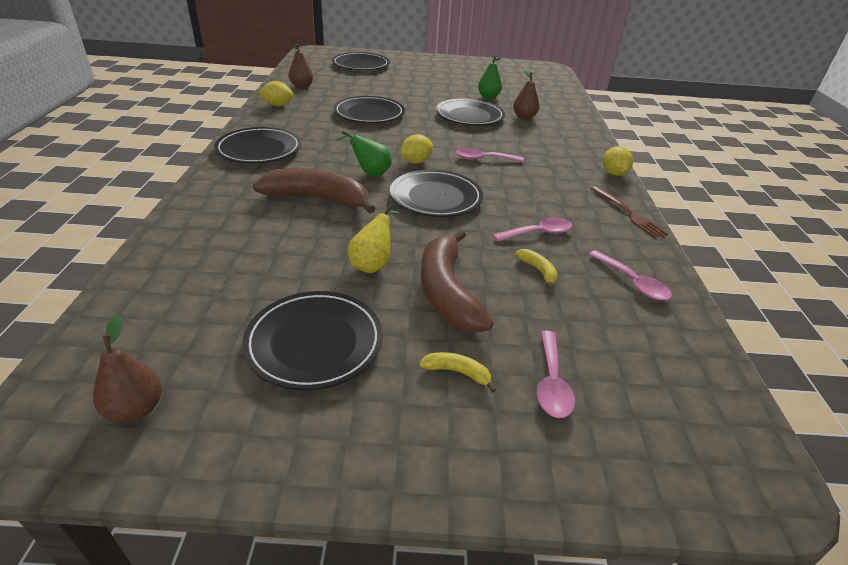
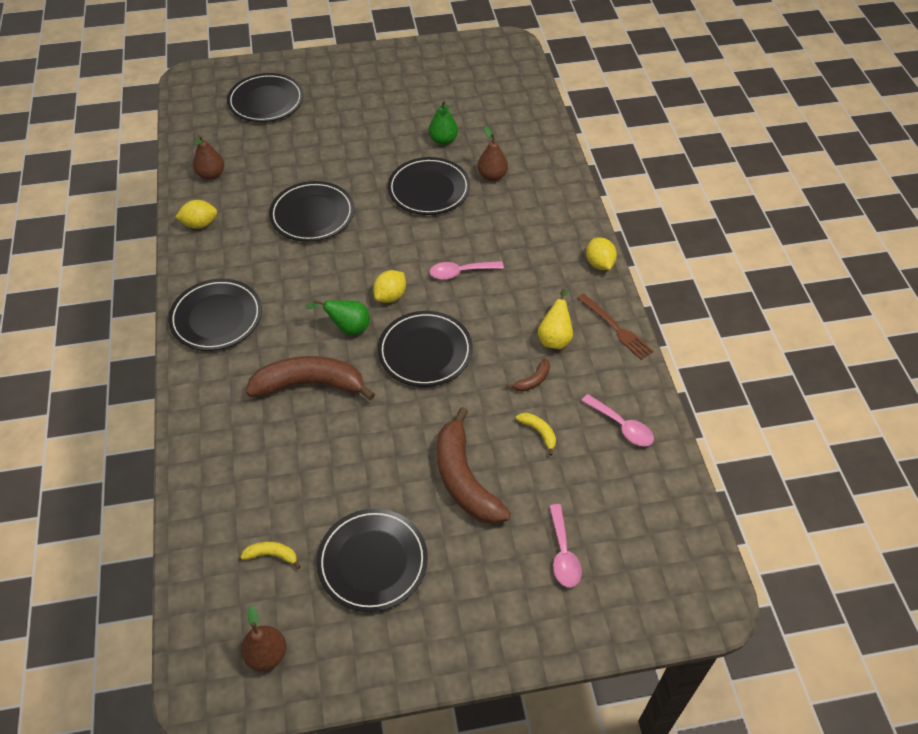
camera: 10 degrees left, 15 degrees up
(373, 264) = (392, 461): yellow pear -> yellow pear (555, 338)
(457, 372) = (491, 562): yellow banana -> yellow banana (272, 555)
(538, 233) = (533, 380): pink spoon -> brown banana

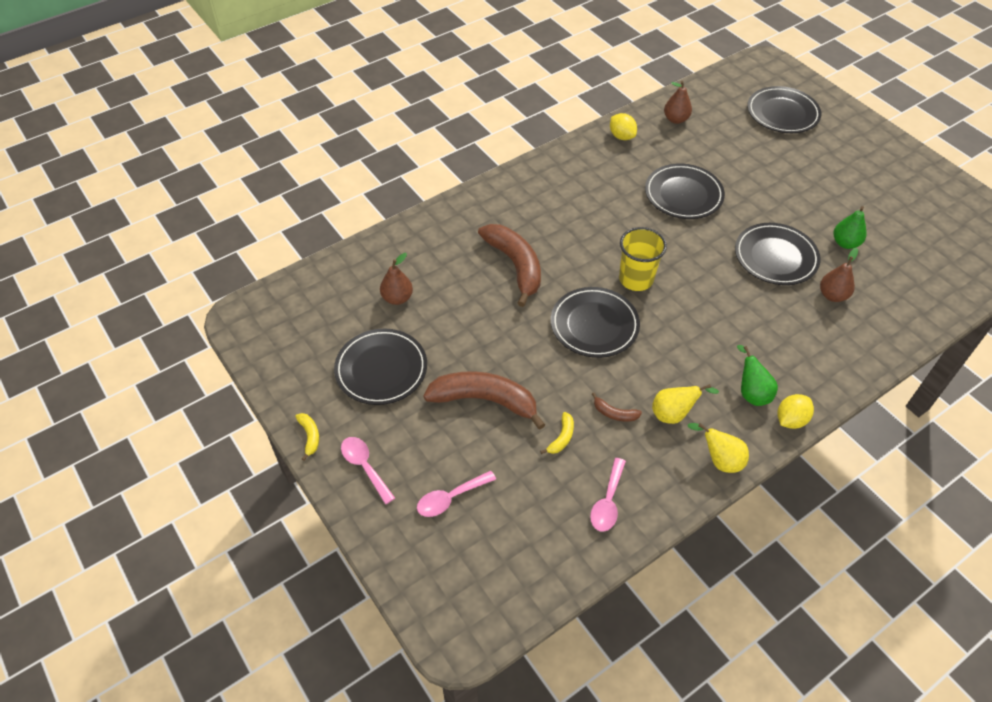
camera: 65 degrees right, 0 degrees up
(216, 318) = (541, 186): black plate -> none
(266, 655) = (282, 338): brown pear -> brown pear (397, 298)
(272, 555) = (359, 307): yellow banana -> yellow banana (310, 436)
(348, 328) = (584, 265): green pear -> green pear (751, 393)
(390, 296) = (636, 279): yellow lemon -> yellow cup
(460, 272) = (697, 316): pink spoon -> pink spoon (365, 467)
(464, 479) = (485, 400): brown banana -> brown banana turned 60 degrees clockwise
(616, 328) = (719, 460): brown fork -> yellow pear

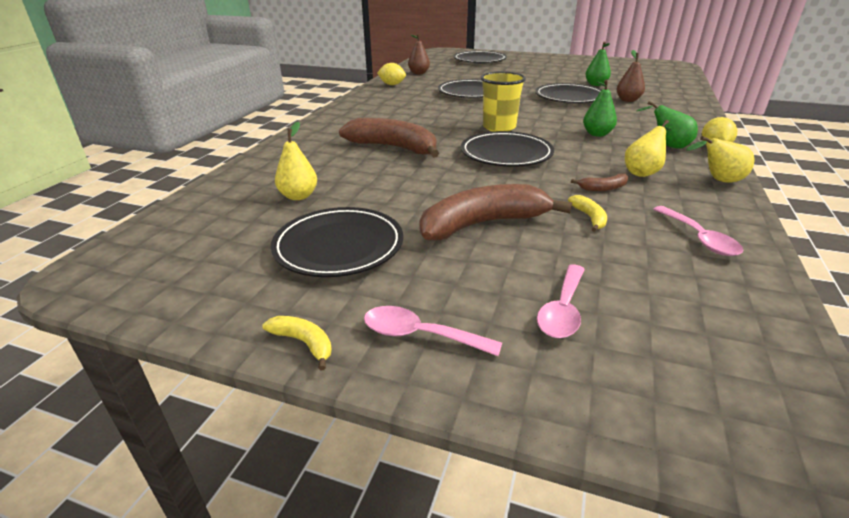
camera: 35 degrees left, 20 degrees down
(397, 298) = (298, 196): brown pear -> yellow pear
(711, 339) = (597, 134): none -> green pear

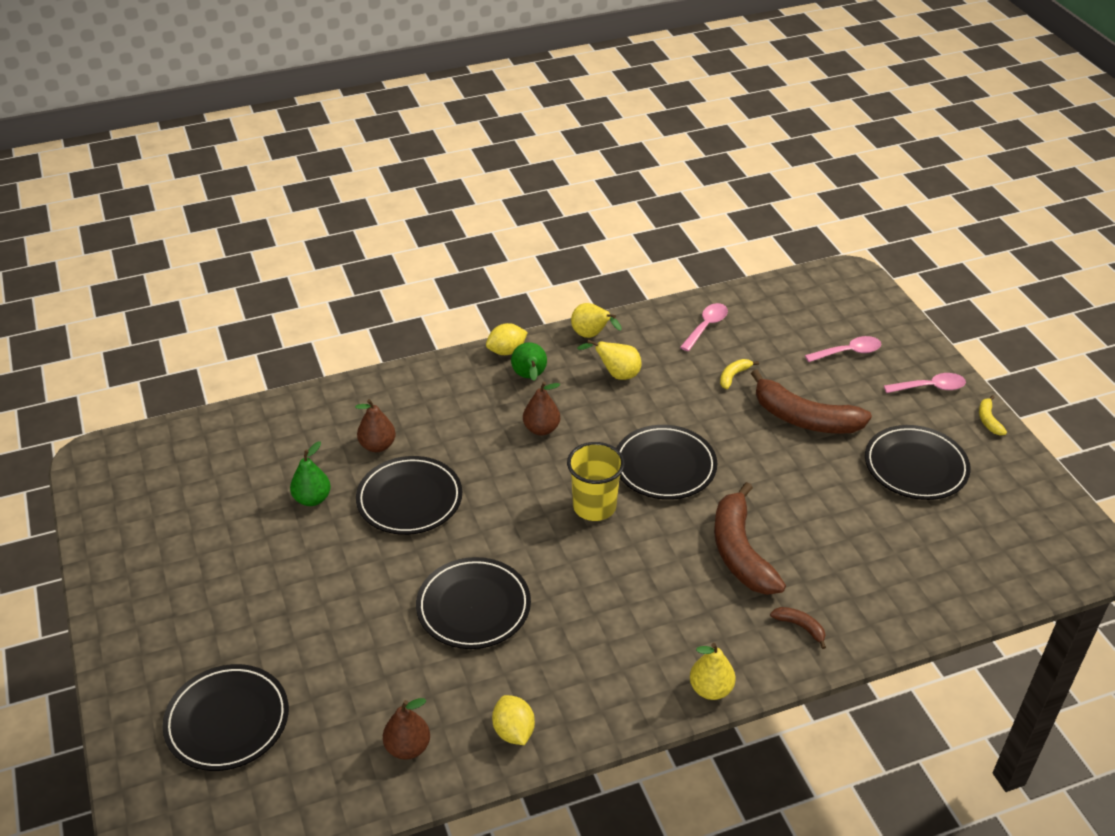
camera: 130 degrees left, 10 degrees up
(298, 196) = (897, 540): yellow pear -> yellow pear (710, 689)
(420, 335) = (930, 387): pink spoon -> pink spoon turned 75 degrees counterclockwise
(597, 134) = (541, 429): green pear -> brown pear
(603, 188) = (675, 385): brown banana -> brown banana (800, 627)

